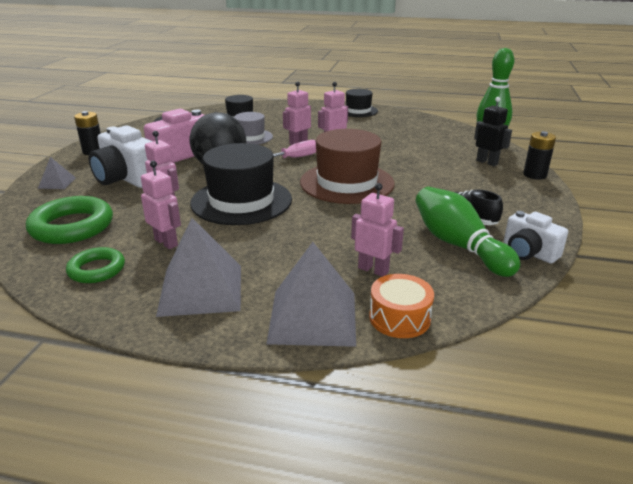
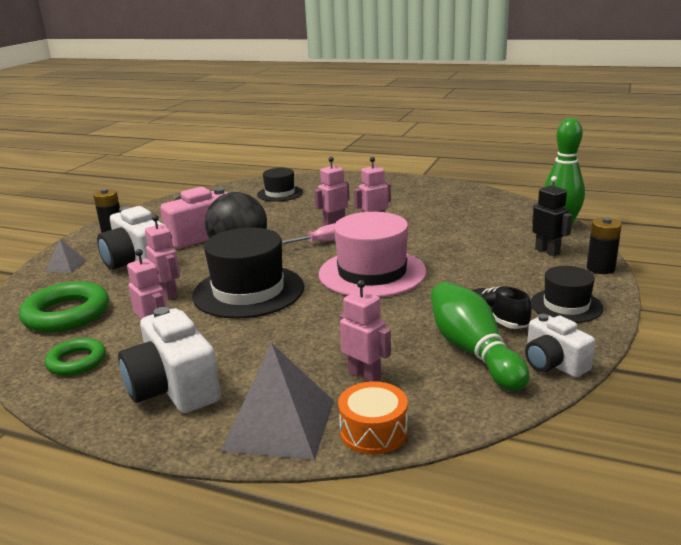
camera: 10 degrees right, 5 degrees down
(201, 289) = (173, 388): grey pyramid -> white camera
(250, 137) = (283, 217): grey hat -> none
(347, 183) = (372, 273): brown hat -> pink hat
(358, 111) = (417, 186): black hat -> black hat (566, 305)

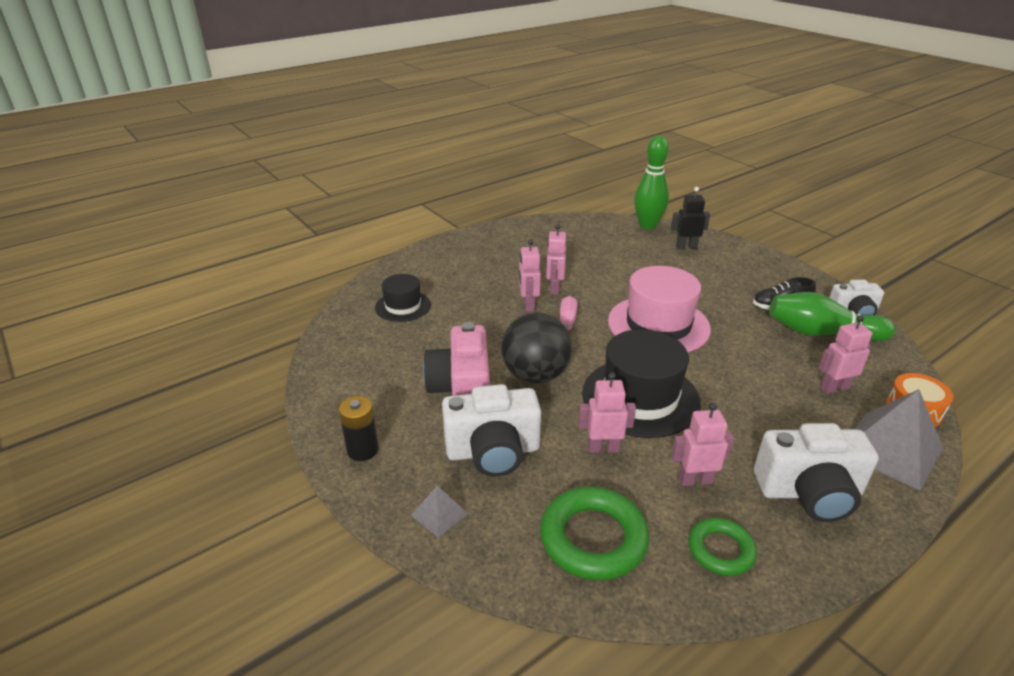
camera: 60 degrees left, 10 degrees up
(566, 305) = (776, 276): black hat -> none
(600, 268) = (730, 243): black battery -> none

